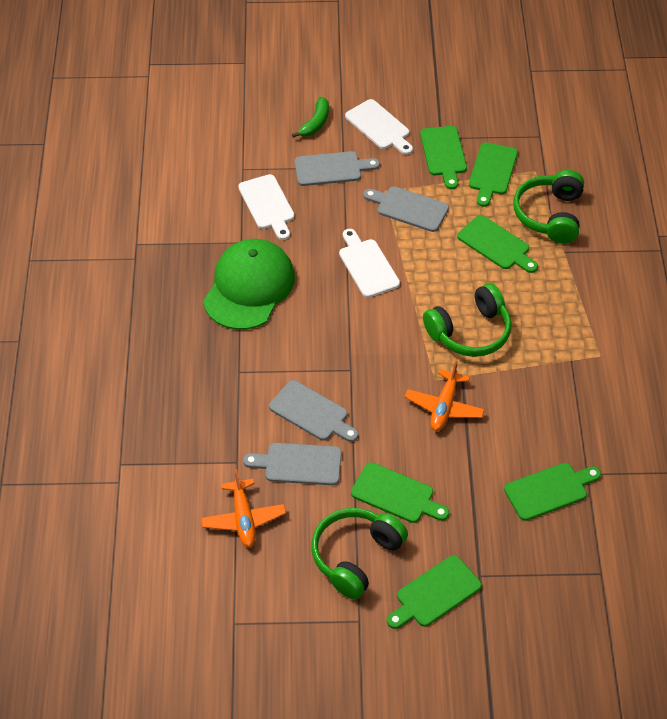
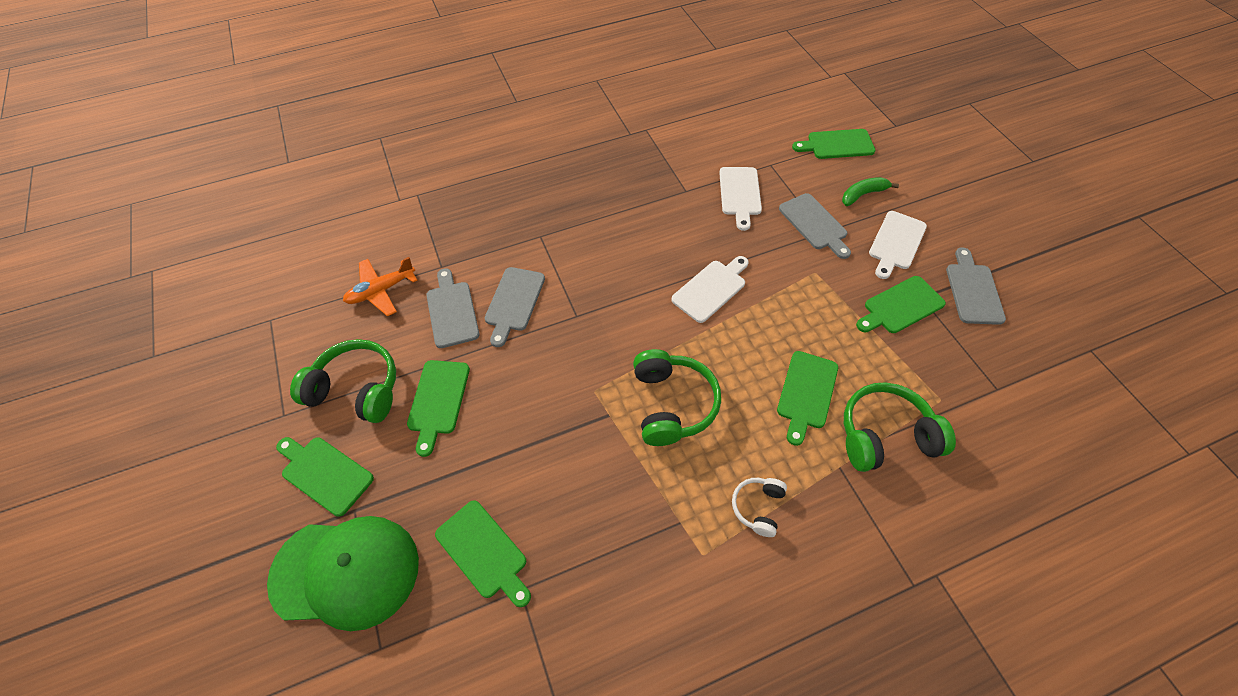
camera: 70 degrees right, 5 degrees up
(249, 287) = (637, 212): green cap -> green cap (346, 571)
(267, 205) = (740, 194): white cutting board -> white cutting board turned 45 degrees counterclockwise
(315, 123) = (863, 195): green banana -> green banana turned 150 degrees clockwise
(409, 208) = (806, 299): grey cutting board -> grey cutting board (973, 290)
(444, 407) = (562, 410): orange plane -> none
(470, 332) = (672, 404): green headphones -> green headphones turned 135 degrees counterclockwise
(492, 172) = (908, 358): green cutting board -> green cutting board (837, 145)
(577, 310) = (758, 507): none -> white headphones

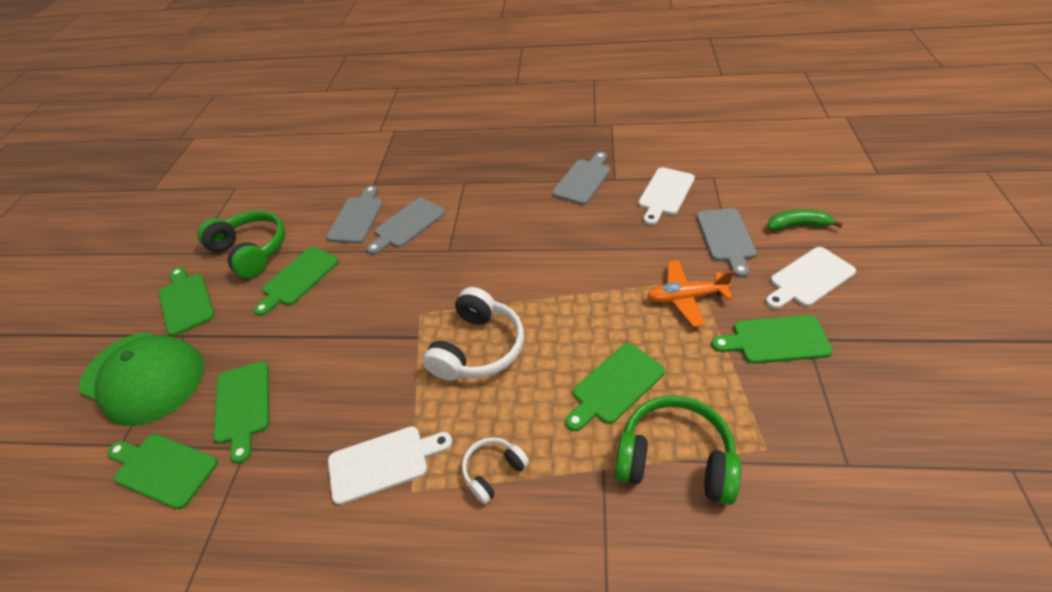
camera: 30 degrees right, 10 degrees down
(381, 291) = (320, 189): orange plane -> orange plane (686, 298)
(672, 404) = (478, 348): green headphones -> white headphones
(711, 289) = (582, 264): white cutting board -> white cutting board (383, 462)
(837, 145) = (797, 175): green cutting board -> green cutting board (162, 468)
(973, 290) = (878, 352): grey cutting board -> grey cutting board (583, 180)

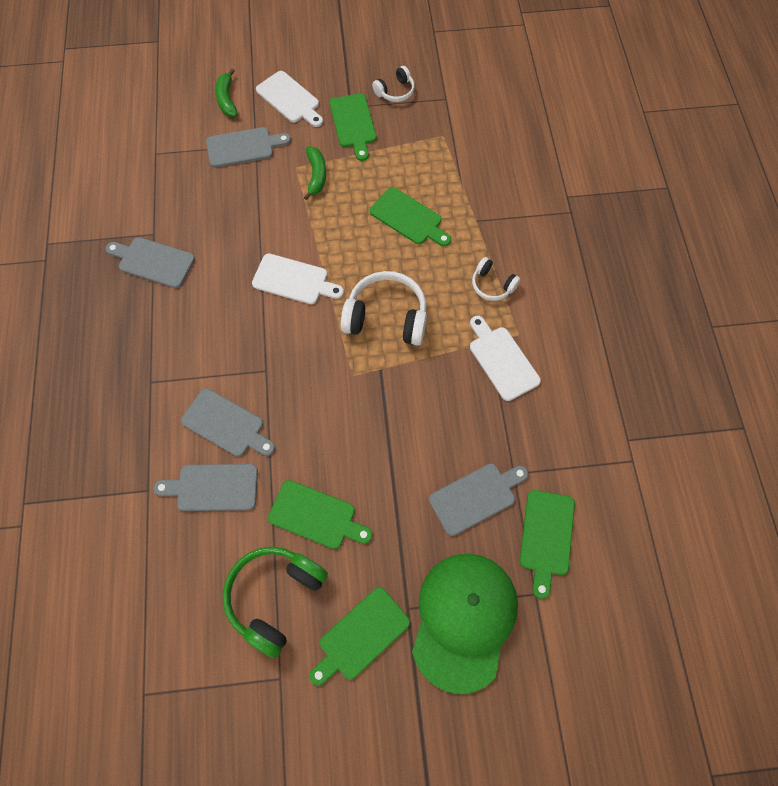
camera: 105 degrees left, 20 degrees up
(243, 406) = (476, 497): green cutting board -> grey cutting board
(665, 194) = (180, 191): white cutting board -> white cutting board (294, 280)
(675, 459) = (460, 182): green headphones -> none
(686, 298) = (316, 175): orange plane -> green banana
(848, 395) = (395, 91): none -> white headphones

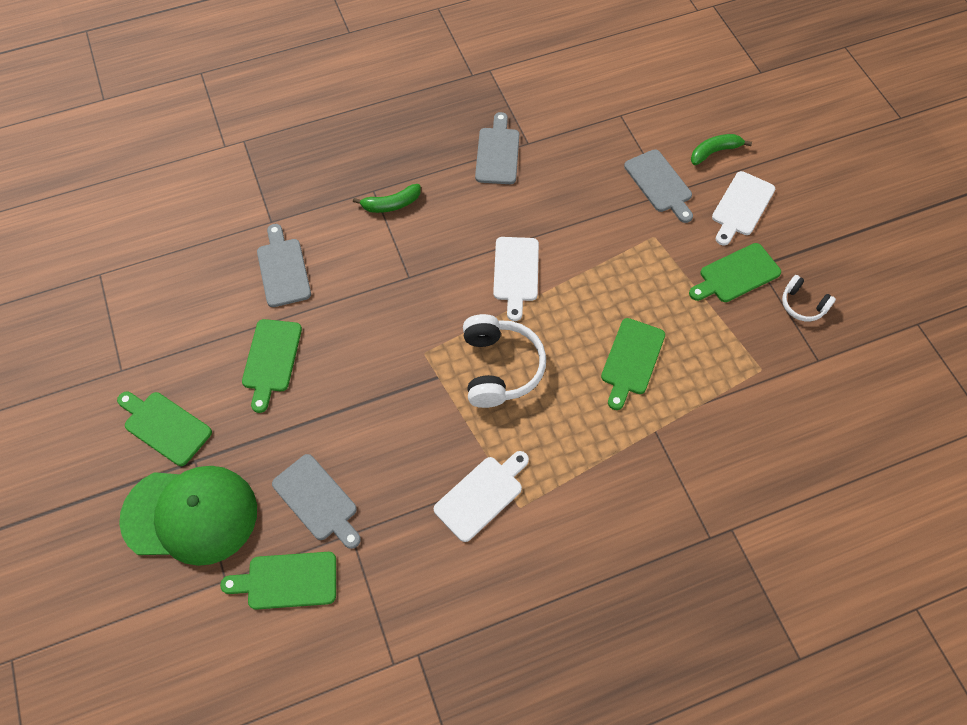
camera: 75 degrees right, 5 degrees down
(226, 424) = (346, 261): grey cutting board -> none
(275, 597) = (191, 347): green headphones -> none
(316, 175) = (651, 258): green banana -> green banana (391, 204)
(492, 285) = (574, 466): white headphones -> none

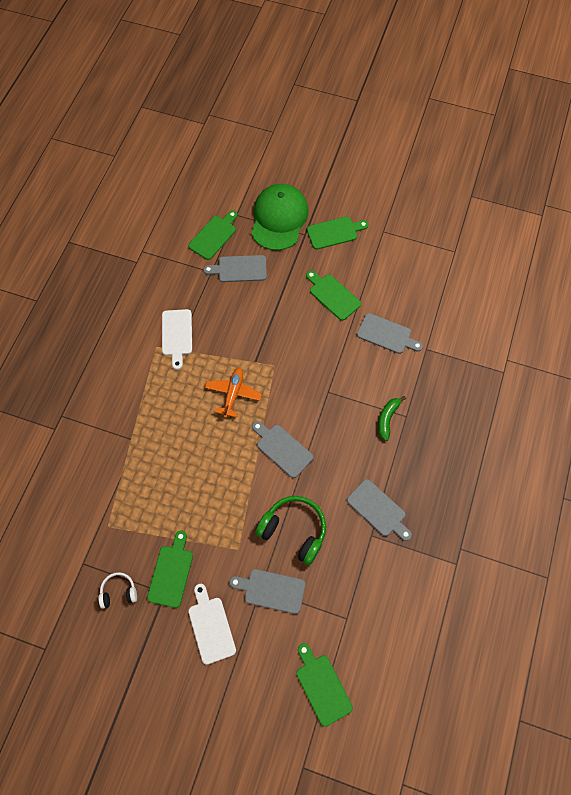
camera: 130 degrees right, 5 degrees up
(190, 515) = (279, 218): green cap -> green cap turned 150 degrees clockwise
(499, 368) = (233, 394): white headphones -> orange plane
(516, 273) = (282, 449): white cutting board -> grey cutting board
(588, 204) = (294, 530): none -> green headphones
(631, 360) = (177, 463): green cutting board -> green cutting board (322, 686)
(714, 152) = (265, 653): green banana -> none

